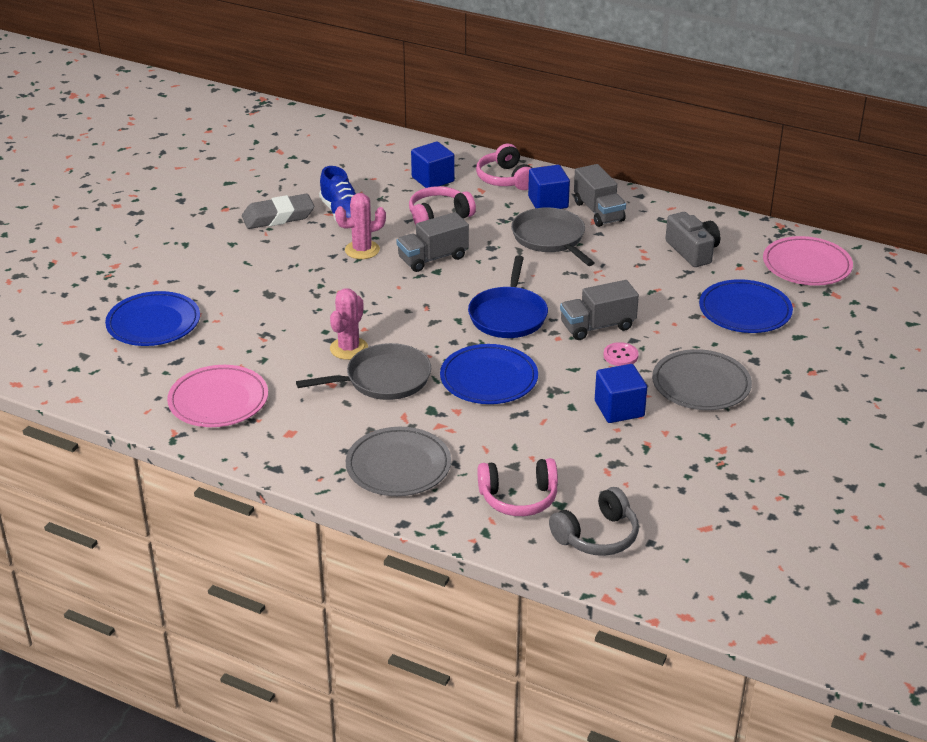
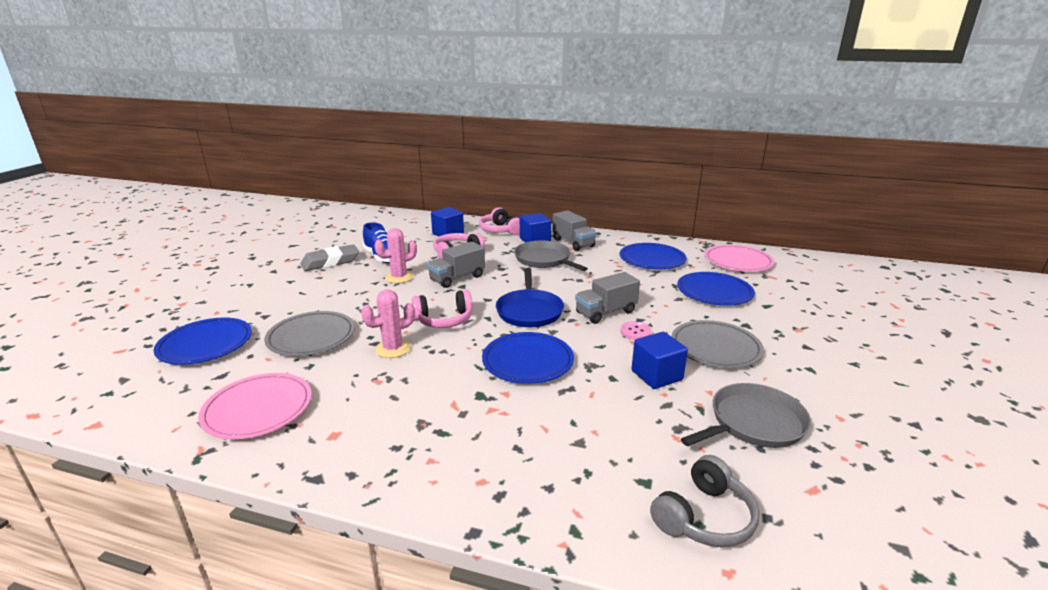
camera: 10 degrees left, 10 degrees down
(349, 348) = (393, 348): pink cactus -> pink cactus turned 45 degrees clockwise
(383, 379) = (428, 372): grey pan -> grey pan (753, 423)
(398, 466) = (456, 458): grey plate -> grey plate (311, 337)
(518, 498) = (598, 480): pink headphones -> pink headphones (444, 320)
(692, 251) = (652, 259): grey camera -> blue plate

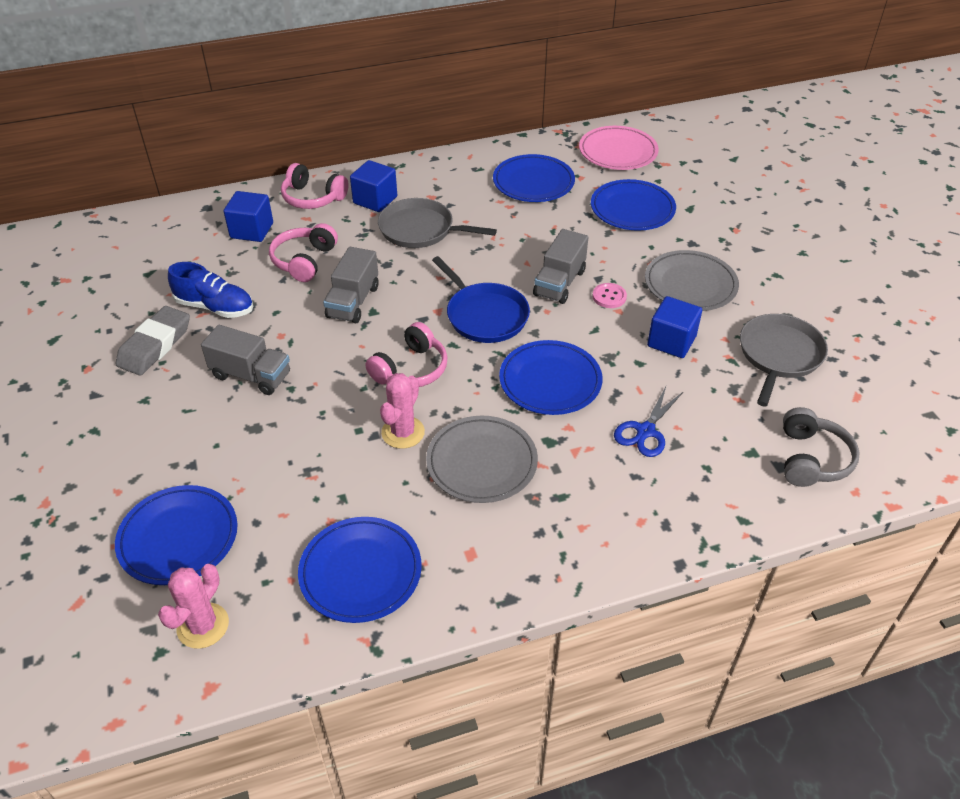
camera: 35 degrees left, 20 degrees up
(258, 409) = (360, 572): pink plate -> blue plate
(311, 337) = (293, 464): grey plate -> grey plate (481, 462)
(399, 277) = (281, 331): pink cactus -> pink cactus (203, 626)
(563, 422) = (645, 431): none -> blue scissors
(573, 243) = (424, 187): grey truck -> grey truck (251, 375)

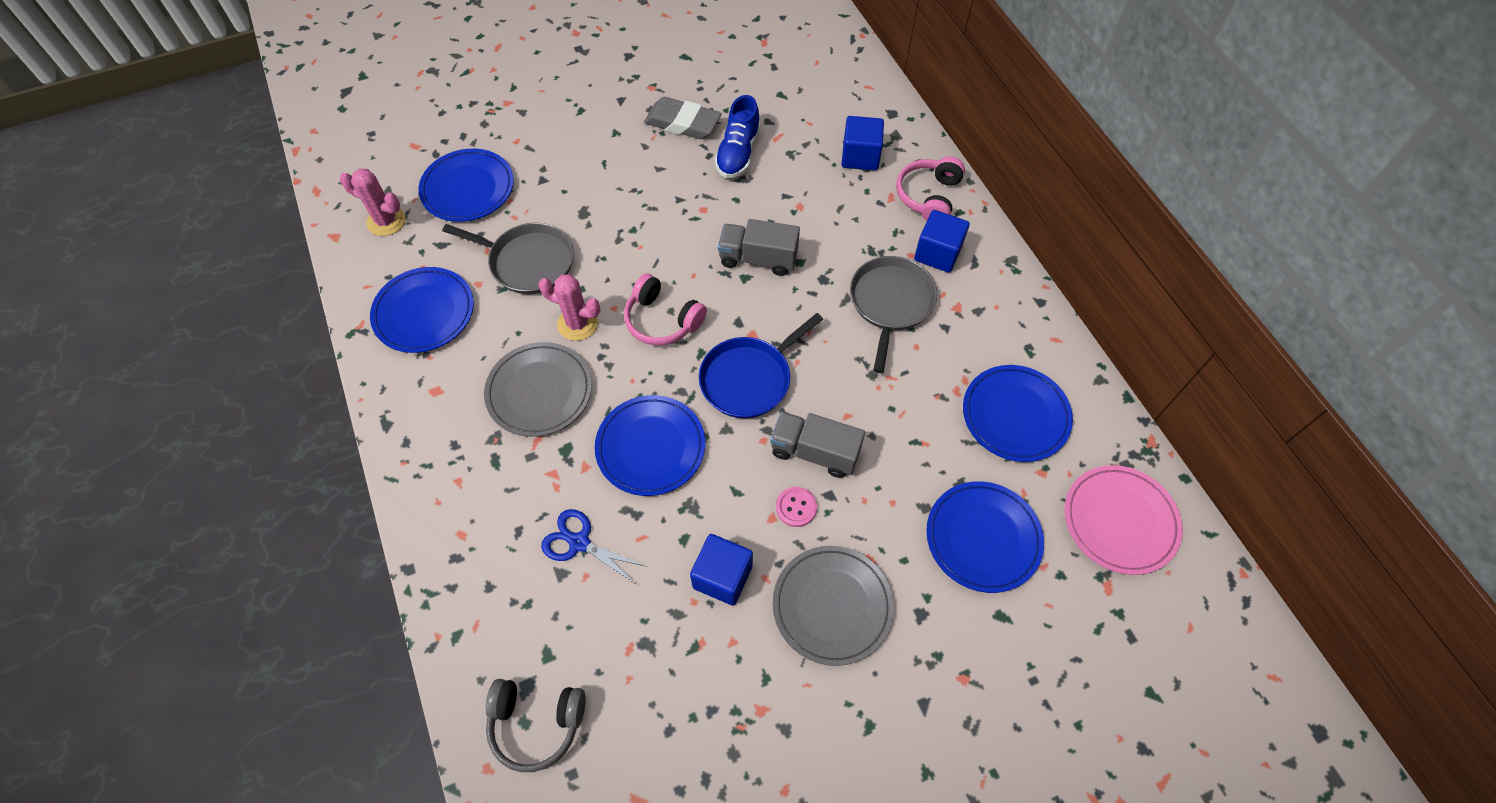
camera: 85 degrees right, 15 degrees up
(251, 375) = (648, 198): grey truck -> none
(304, 261) = (818, 207): pink headphones -> none
(779, 355) = (706, 708): grey pan -> grey pan (528, 262)

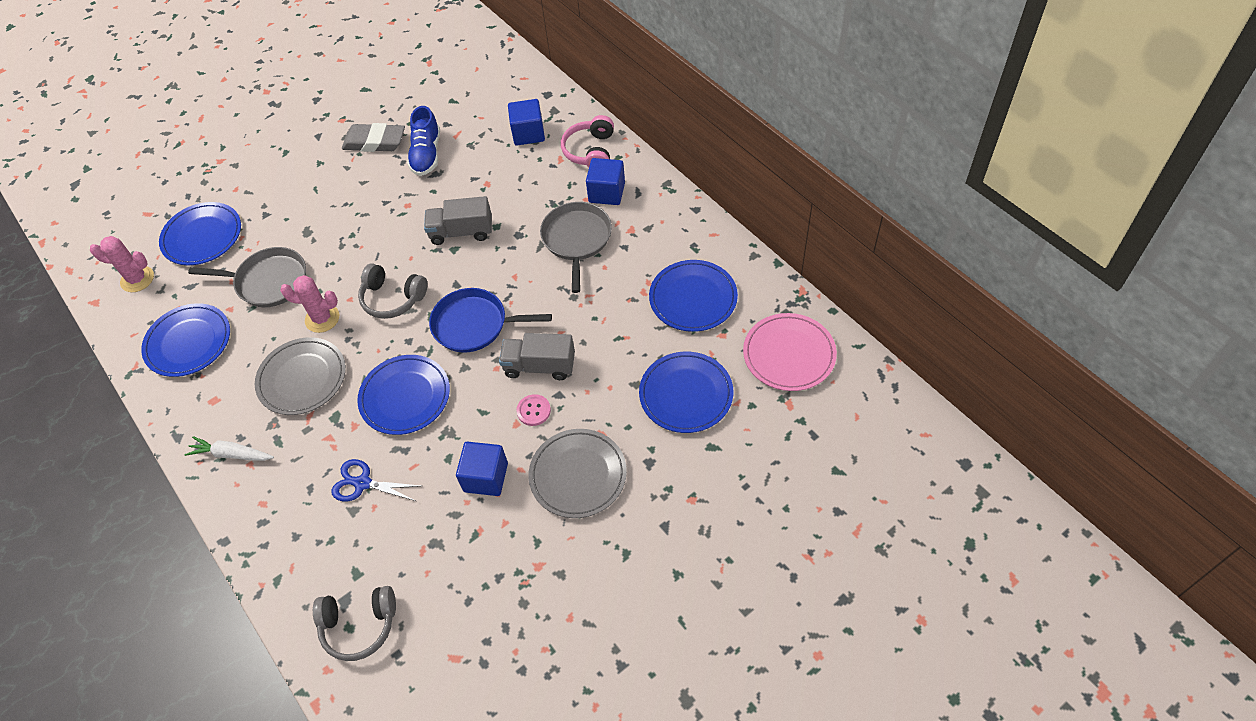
camera: 10 degrees left, 5 degrees down
(440, 463) = (231, 454): none -> white carrot
(662, 320) = (392, 298): pink headphones -> grey headphones
(749, 378) = (474, 324): blue pan -> blue pan turned 60 degrees clockwise

